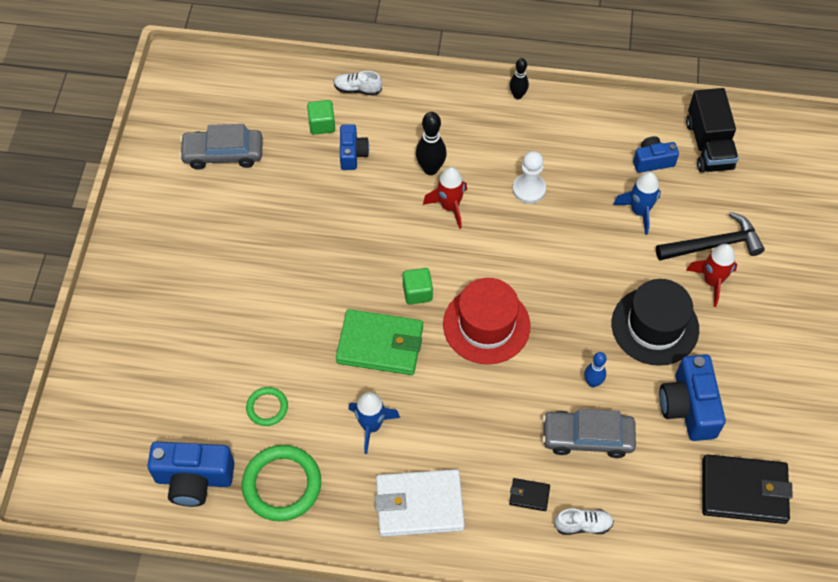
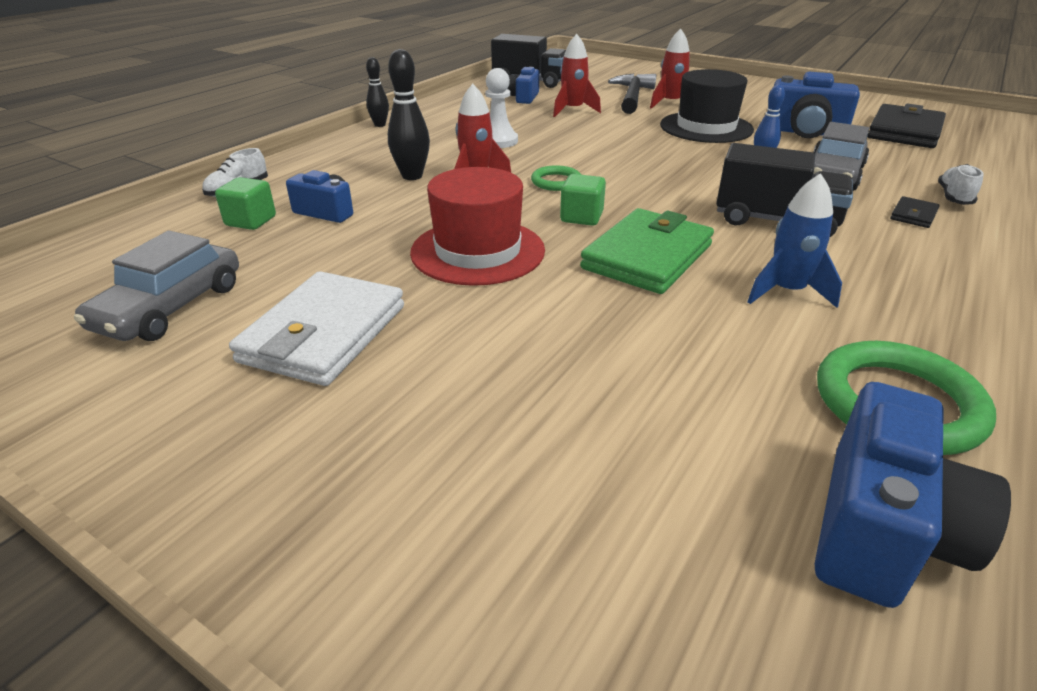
camera: 65 degrees left, 25 degrees down
(267, 407) = (720, 381): green ring -> green ring (556, 182)
(419, 504) = (933, 284): white wallet -> white wallet (324, 333)
(471, 407) = (775, 221): none -> black truck
(486, 325) = (658, 191): red hat -> red hat (478, 251)
(639, 212) = (573, 110): blue rocket -> red rocket

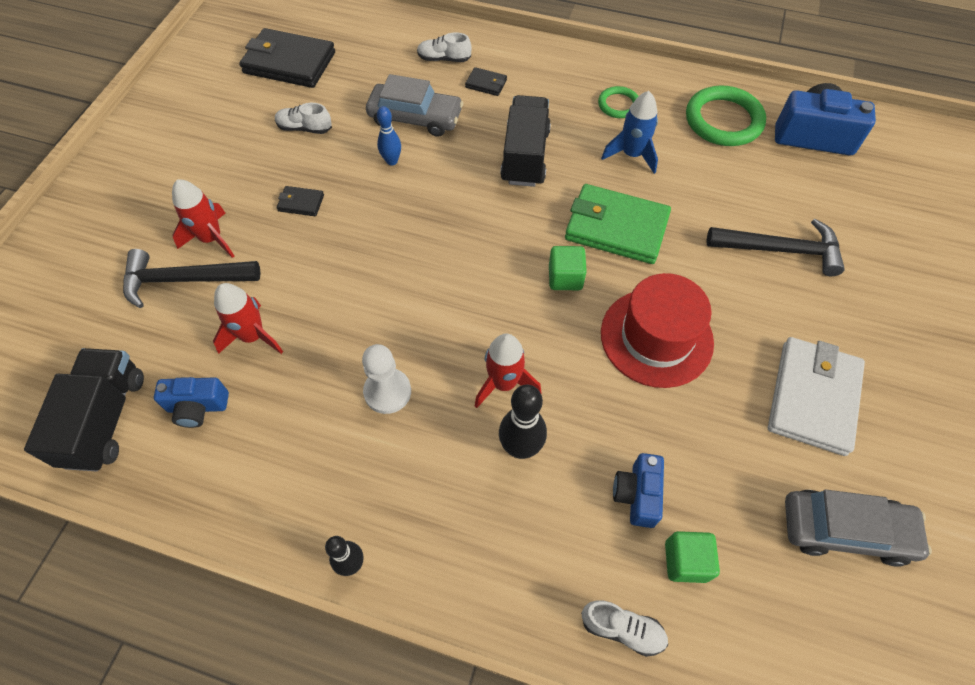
camera: 105 degrees left, 25 degrees up
(324, 333) = (813, 398): white wallet -> white wallet turned 75 degrees counterclockwise
(556, 182) = (493, 310): green ring -> green ring (618, 105)
(570, 379) = (780, 249): none -> black hammer
(706, 127) = (301, 203): black hat -> black wallet
(805, 132) = (304, 128): blue camera -> white shoe

